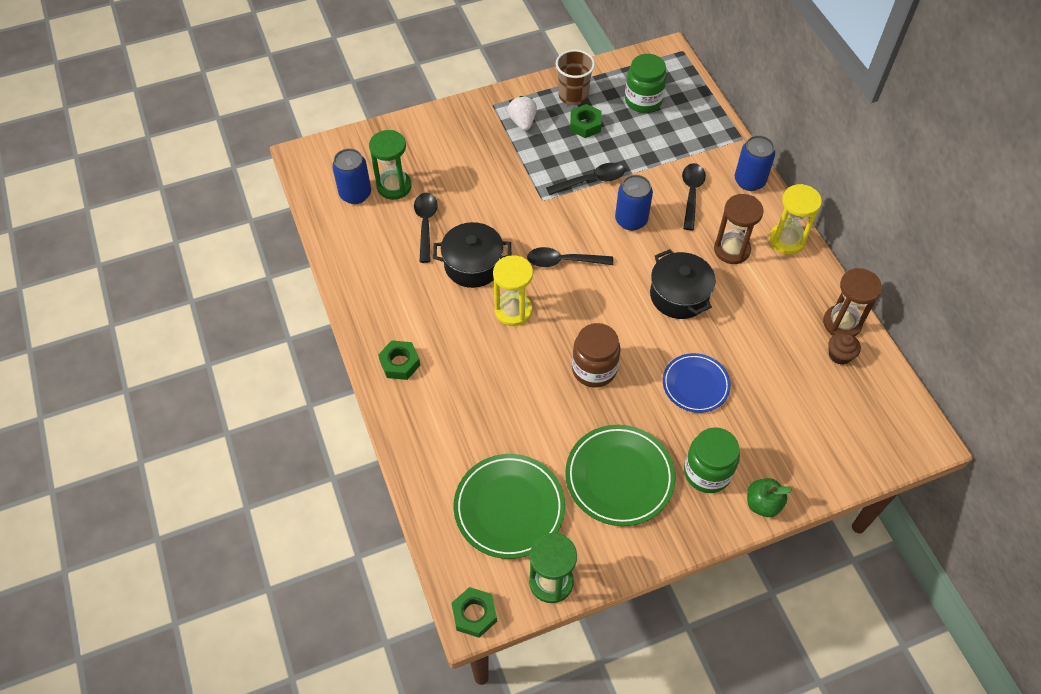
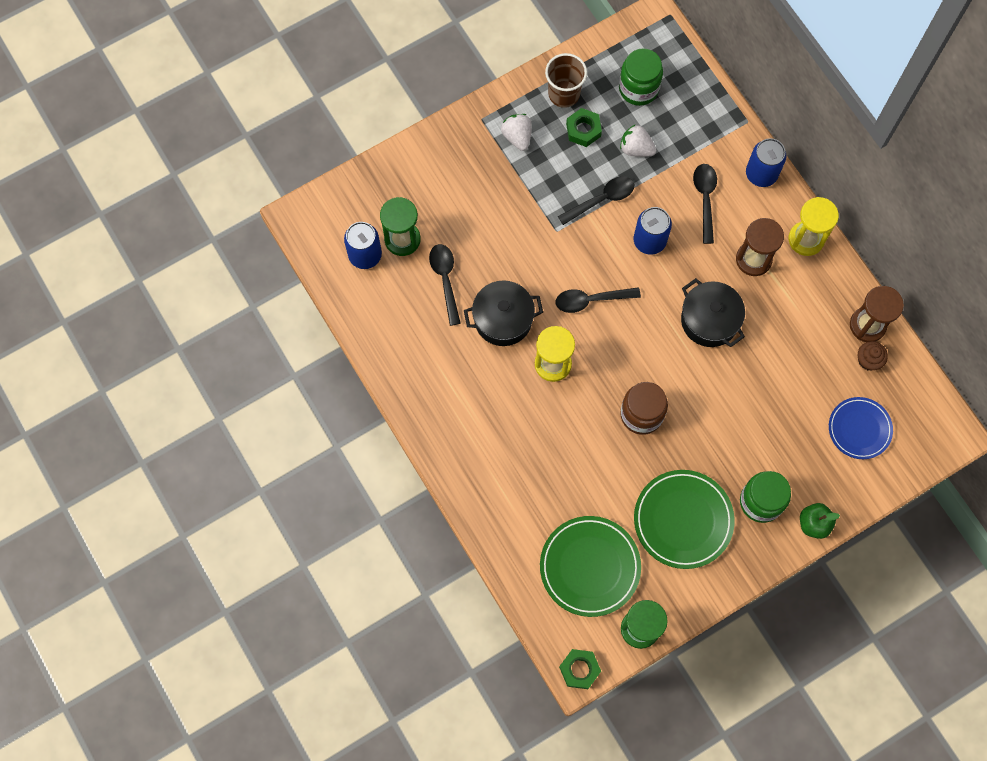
camera: 10 degrees left, 15 degrees up
(400, 363) = (457, 439): green nut -> none
(632, 145) = (636, 148): none -> white strawberry
(695, 384) = (738, 414): blue plate -> blue plate (859, 429)

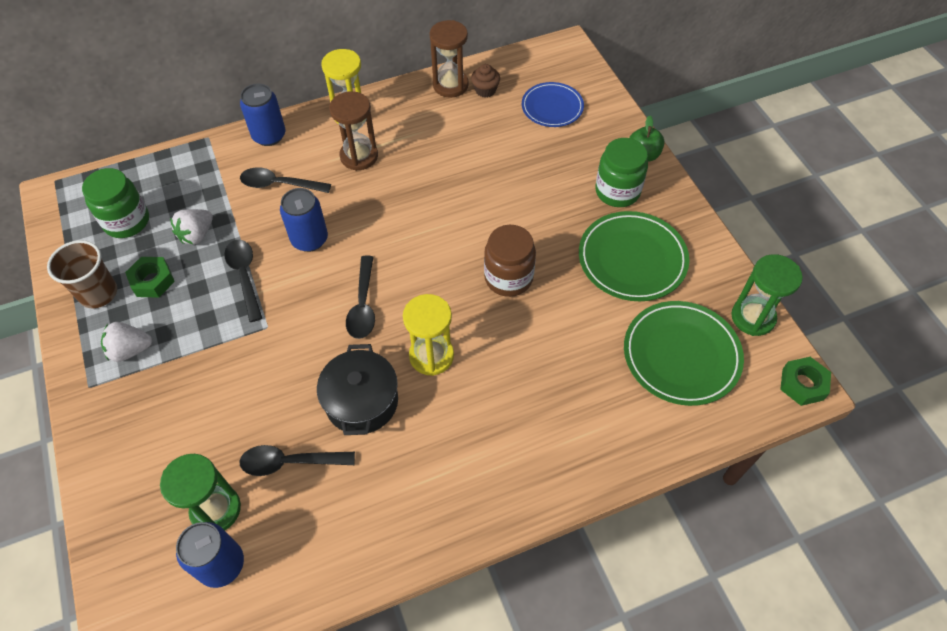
camera: 80 degrees left, 15 degrees down
(709, 320) = (415, 202): black pot -> none

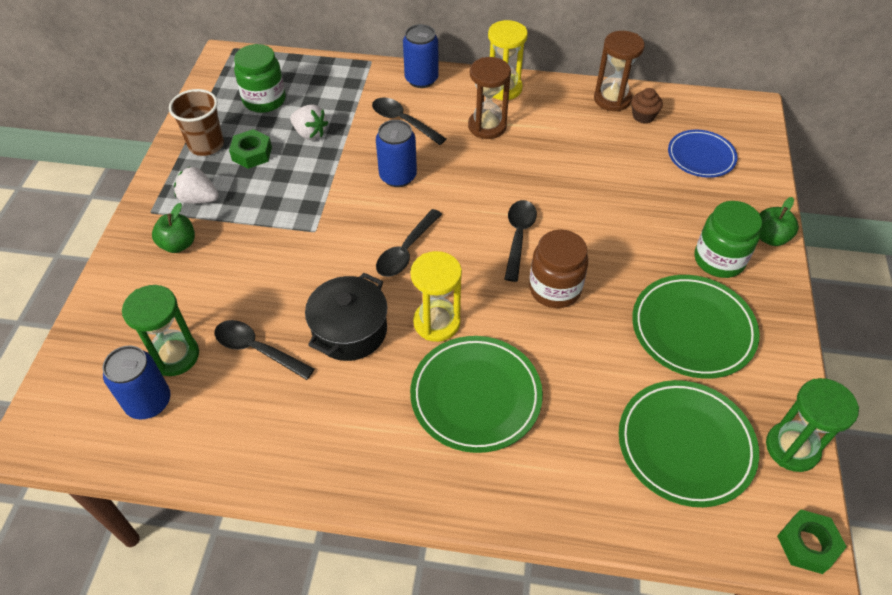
camera: 30 degrees right, 5 degrees down
(142, 404) = (178, 244): none -> green apple
(197, 235) = (310, 133): white strawberry -> white strawberry turned 120 degrees counterclockwise
(245, 276) = (325, 182): black spoon -> black spoon (518, 236)
(504, 401) = (476, 396): none -> green plate

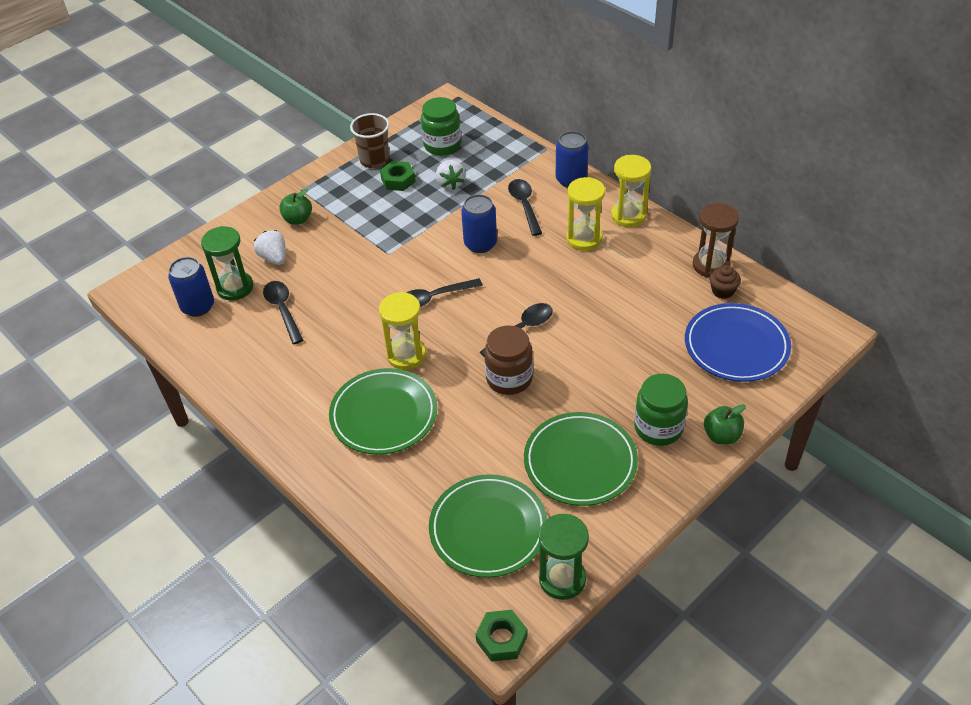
camera: 40 degrees right, 5 degrees down
(199, 199) = (337, 195): white strawberry -> white strawberry (274, 258)
(350, 330) = (347, 329): black pot -> none
(487, 126) = (584, 239): brown hourglass -> yellow hourglass
(701, 156) = (736, 346): blue plate -> blue plate, size x1.53

